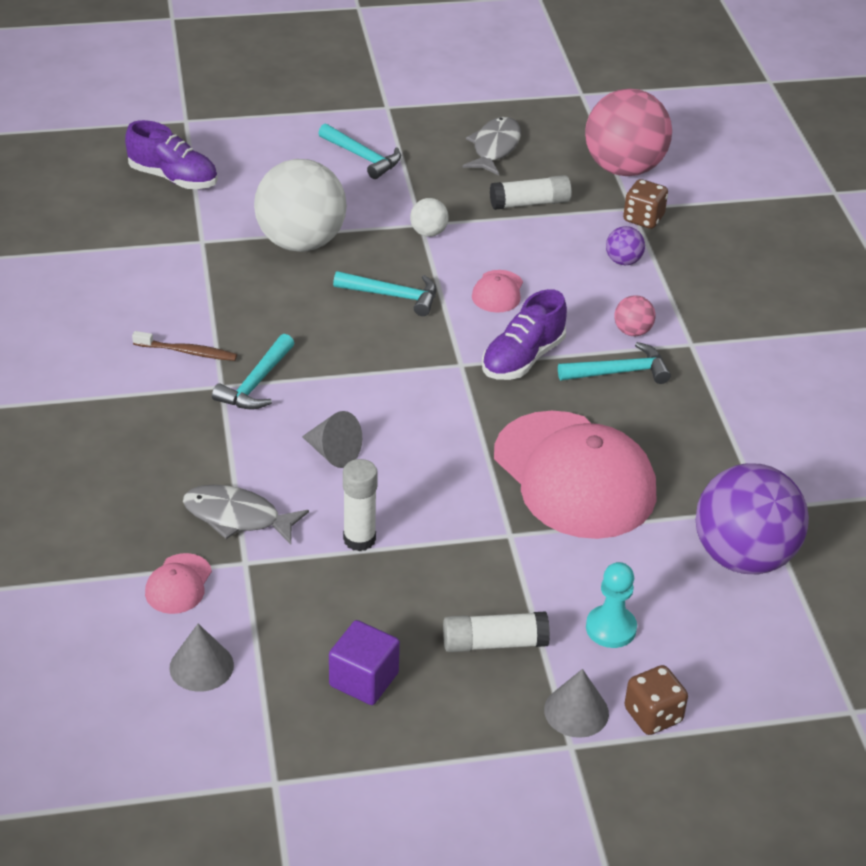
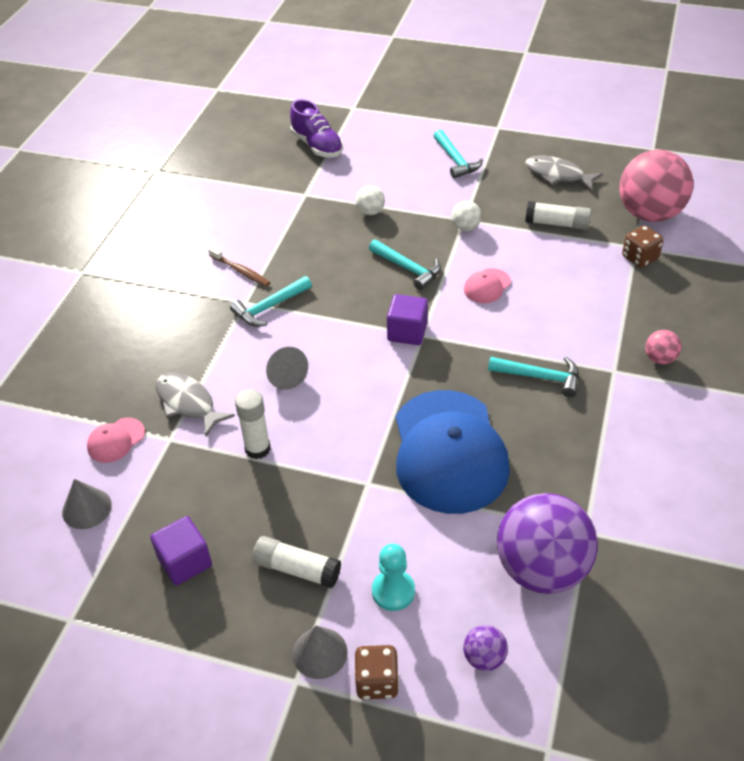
camera: 30 degrees right, 5 degrees up
(301, 242) = (370, 212): white ball -> white ball, size x0.43
(442, 366) = (407, 332): none -> purple cube
(494, 148) = (557, 175): grey fish -> grey fish turned 105 degrees counterclockwise
(523, 358) = (471, 344): purple shoe -> none
(574, 475) = (449, 451): pink cap -> blue cap
(623, 261) = (601, 288): purple ball -> purple ball (484, 658)
(632, 331) = (572, 347): pink ball -> pink ball (659, 358)

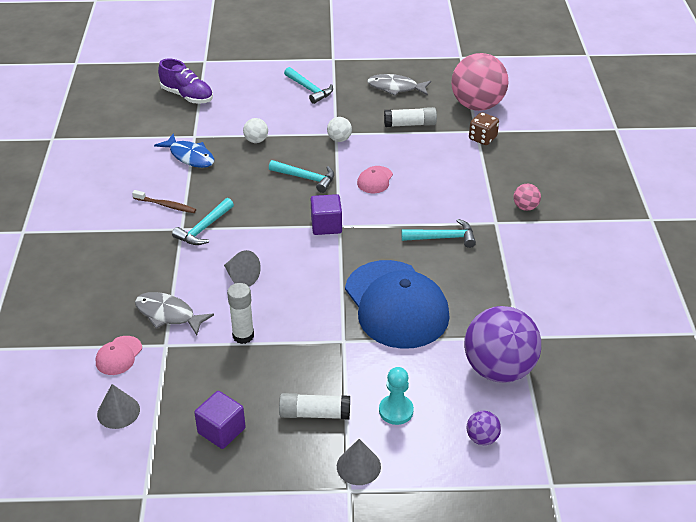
camera: 20 degrees left, 5 degrees down
(290, 218) = (190, 156): none -> blue fish
(377, 682) = (410, 474): brown dice -> none

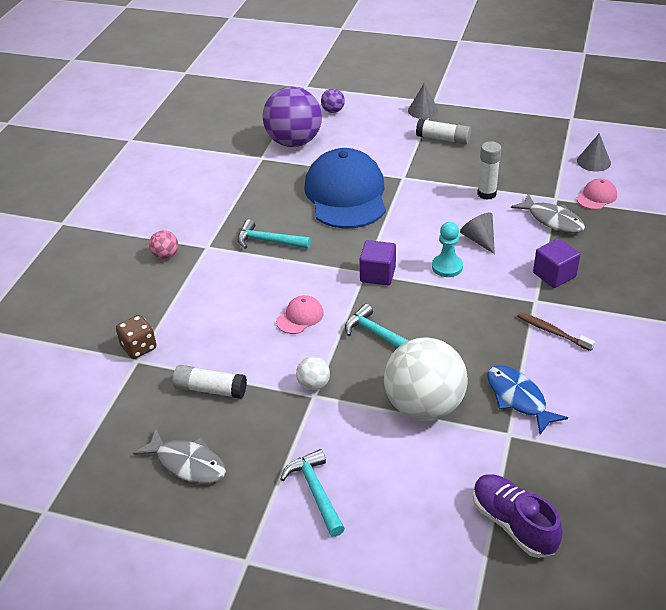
camera: 160 degrees left, 0 degrees up
(204, 228) = (510, 295): turquoise hammer -> none
(221, 430) = (514, 140): purple cube -> purple cube (554, 275)
(256, 140) = (424, 406): white ball -> white ball, size x2.34
(396, 411) = (383, 132): turquoise pawn -> turquoise pawn (447, 267)
(477, 105) = (102, 402): pink ball -> none

